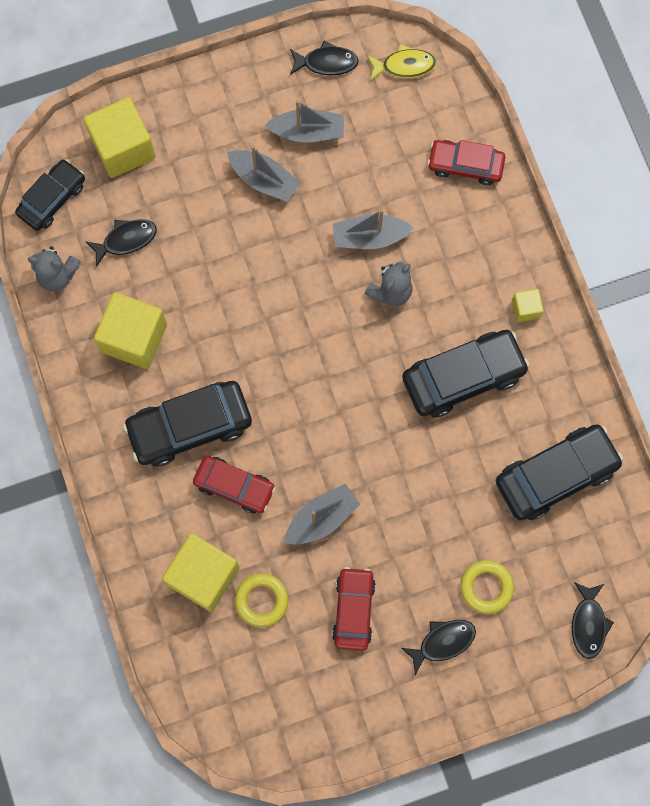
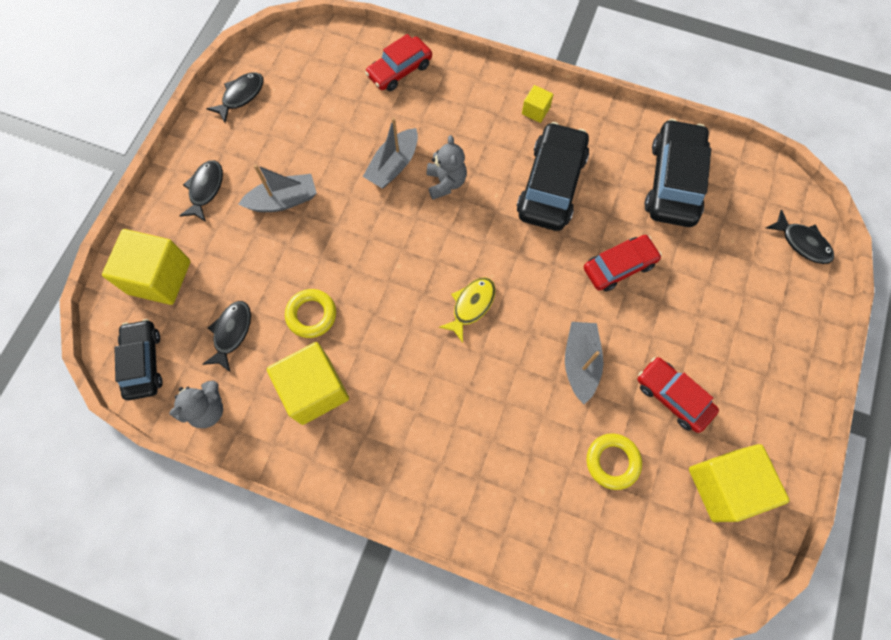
camera: 50 degrees left, 5 degrees down
(190, 426) = (424, 404): black car -> none
(203, 576) = (556, 492): yellow cube -> yellow cube (724, 485)
(234, 486) = (501, 408): red car -> red car (619, 266)
(308, 132) = (278, 145): grey boat -> none
(404, 66) = (293, 53): yellow fish -> yellow fish (471, 305)
(443, 642) = (746, 351): black fish -> black fish (205, 189)
(486, 587) = (724, 288): yellow ring -> yellow ring (311, 315)

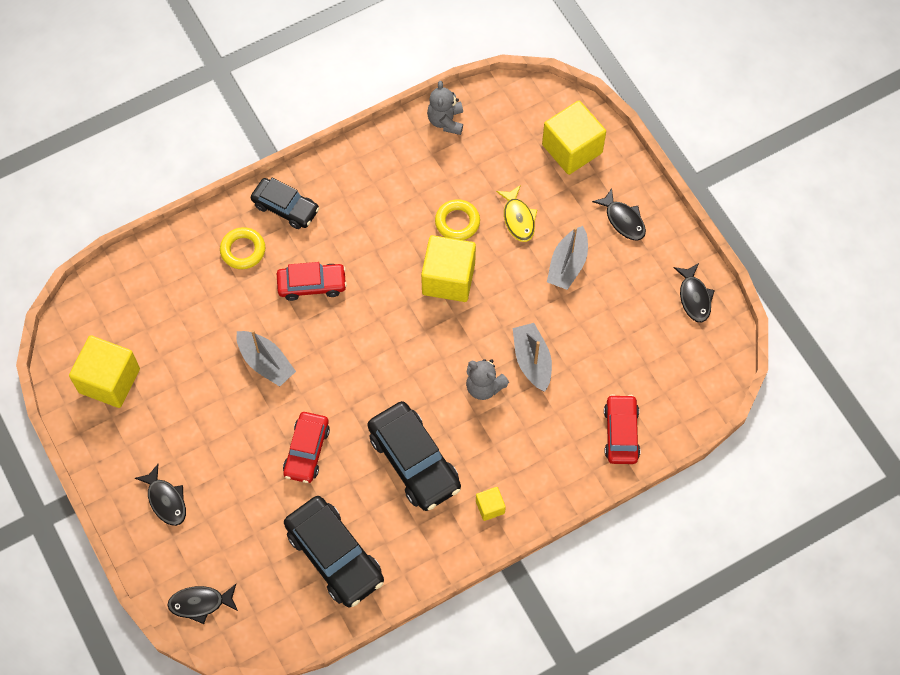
camera: 130 degrees right, 5 degrees down
(143, 362) = (513, 104): black car -> black car (285, 207)
(231, 333) = (488, 166): black fish -> black fish (166, 500)
(314, 390) = (401, 189): yellow cube -> yellow cube (448, 278)
(471, 305) = (370, 327): yellow fish -> yellow fish (518, 218)
(612, 461) = (188, 327): yellow ring -> yellow ring (243, 250)
(673, 396) = (189, 401): red car -> red car (312, 285)

